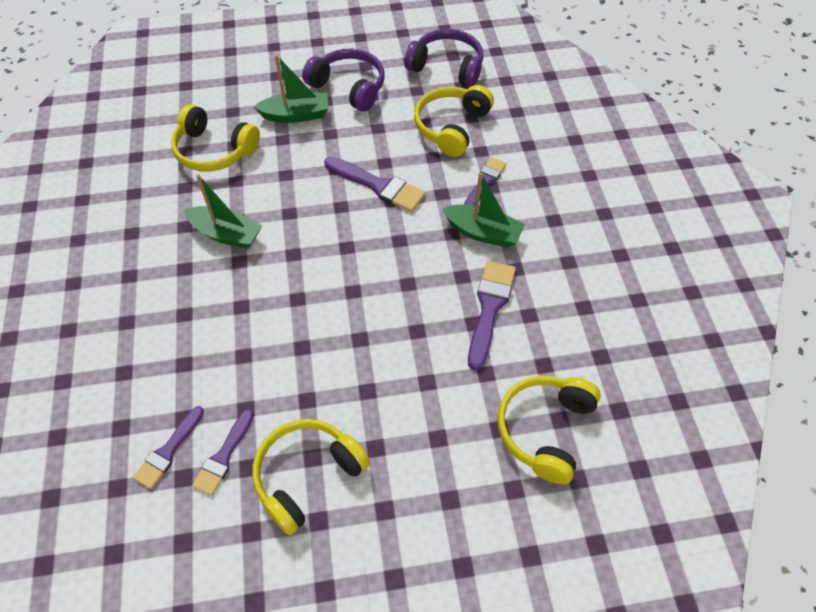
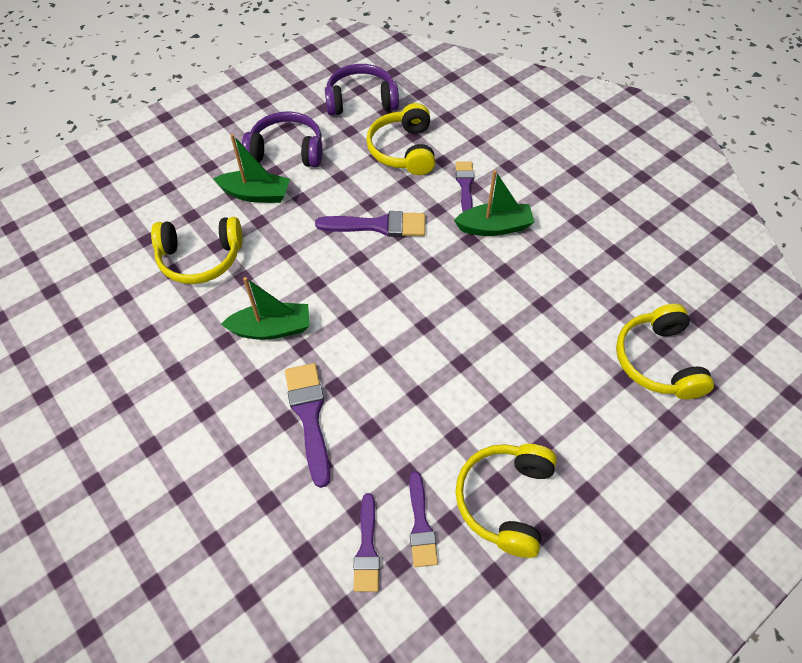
camera: 30 degrees left, 0 degrees up
(296, 115) = (256, 194): green boat -> green boat turned 45 degrees clockwise
(489, 308) = (545, 286): purple brush -> purple brush (309, 416)

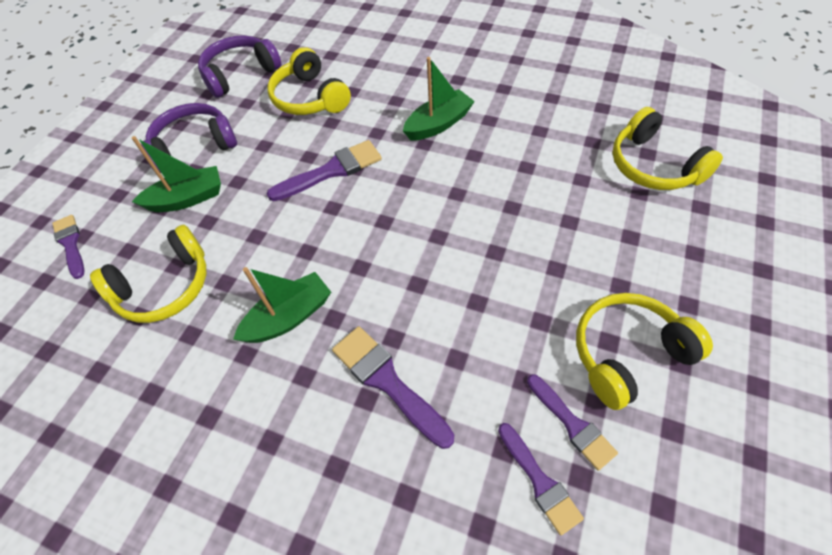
camera: 25 degrees left, 0 degrees up
(465, 185) = (387, 102): purple brush -> purple brush (70, 244)
(505, 500) = (628, 353): yellow headphones -> yellow headphones turned 75 degrees clockwise

